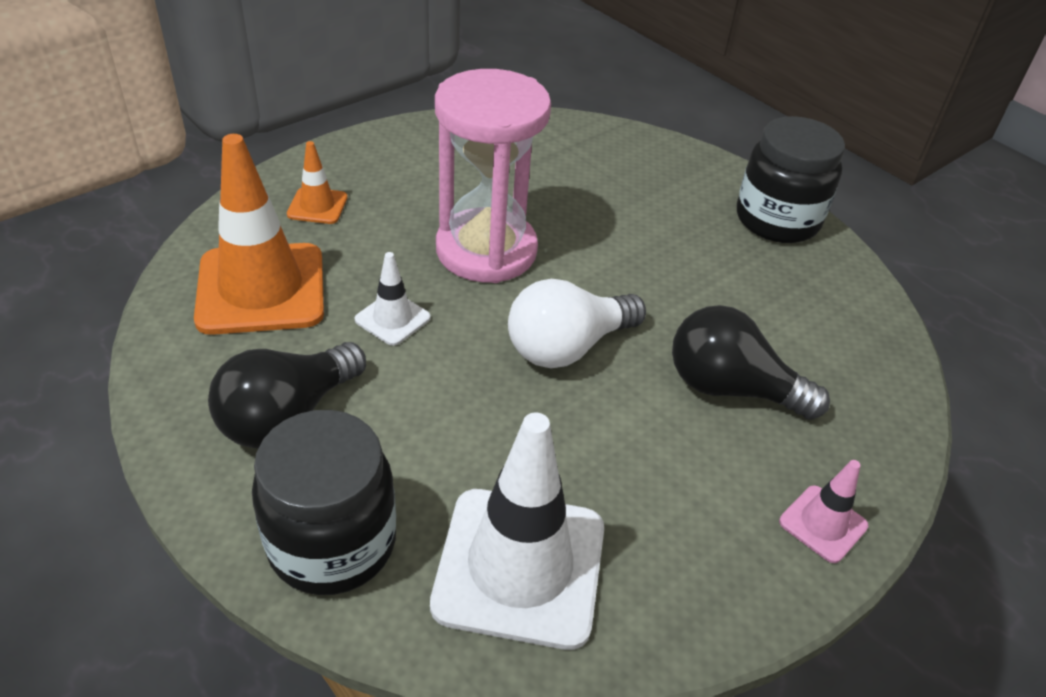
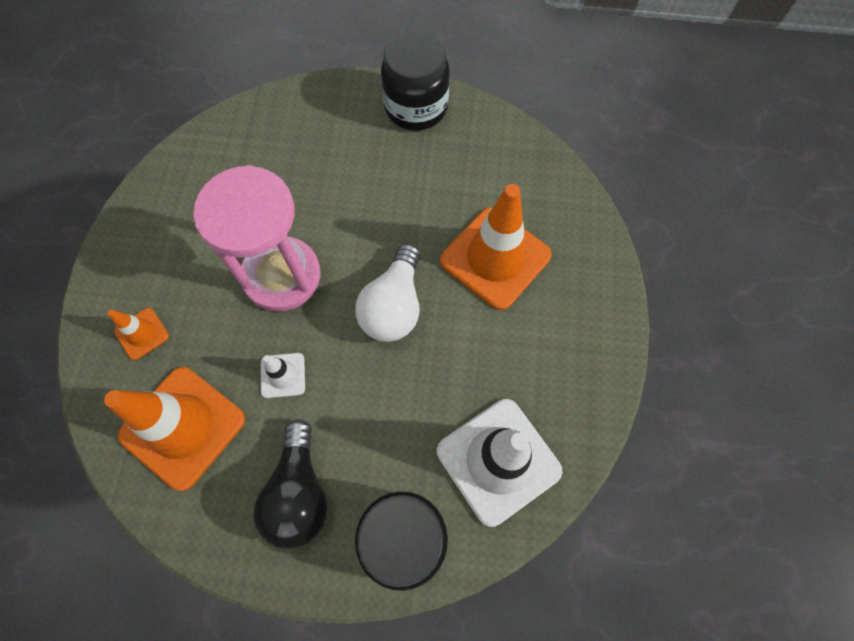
camera: 40 degrees left, 25 degrees up
(731, 388) = (495, 258): black light bulb -> orange traffic cone
(823, 524) = (599, 305): pink traffic cone -> none

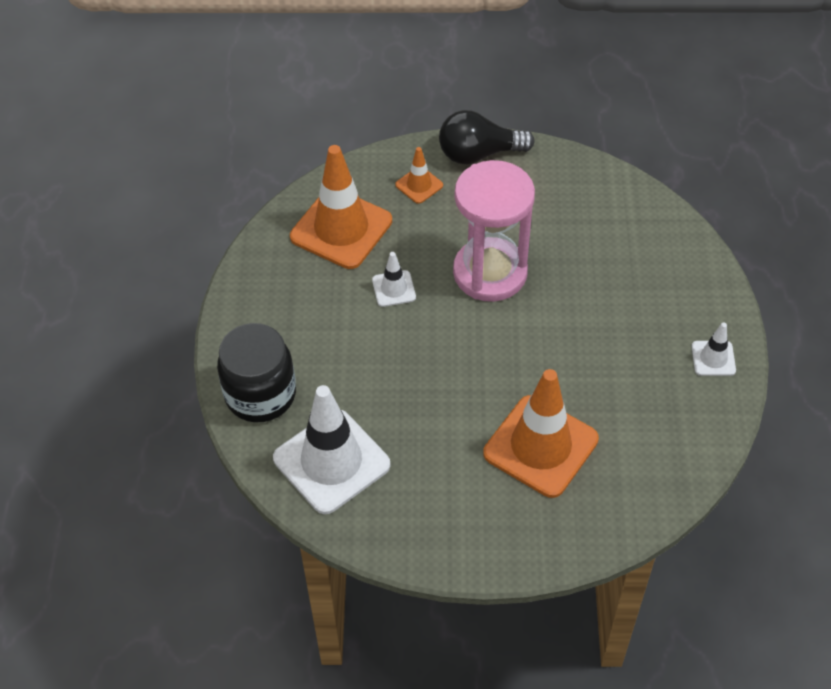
camera: 85 degrees right, 15 degrees down
(299, 492) = (293, 316): black light bulb -> black light bulb (479, 154)
(394, 305) = (473, 364): white light bulb -> none
(416, 107) = (713, 358): black jar -> white traffic cone

